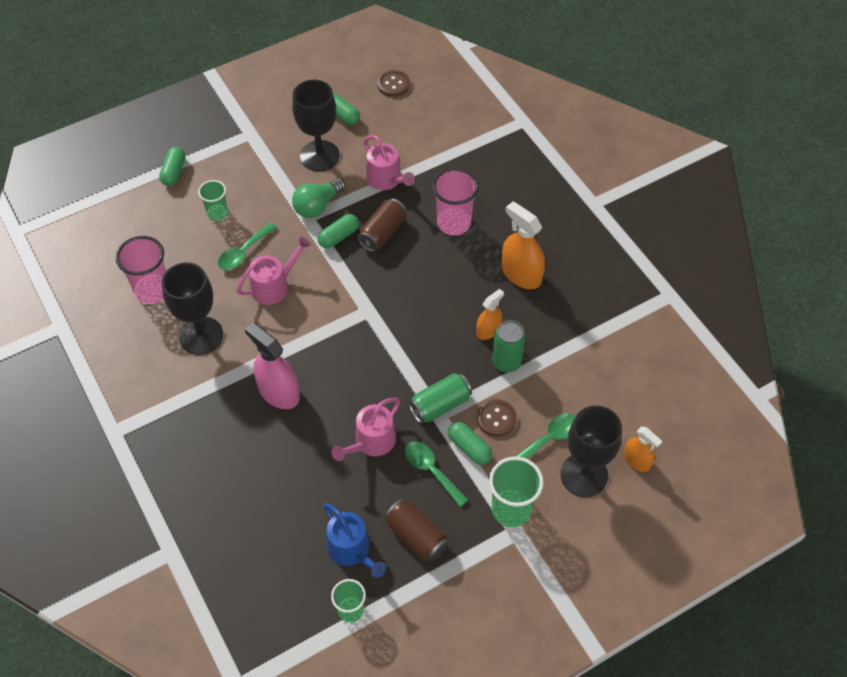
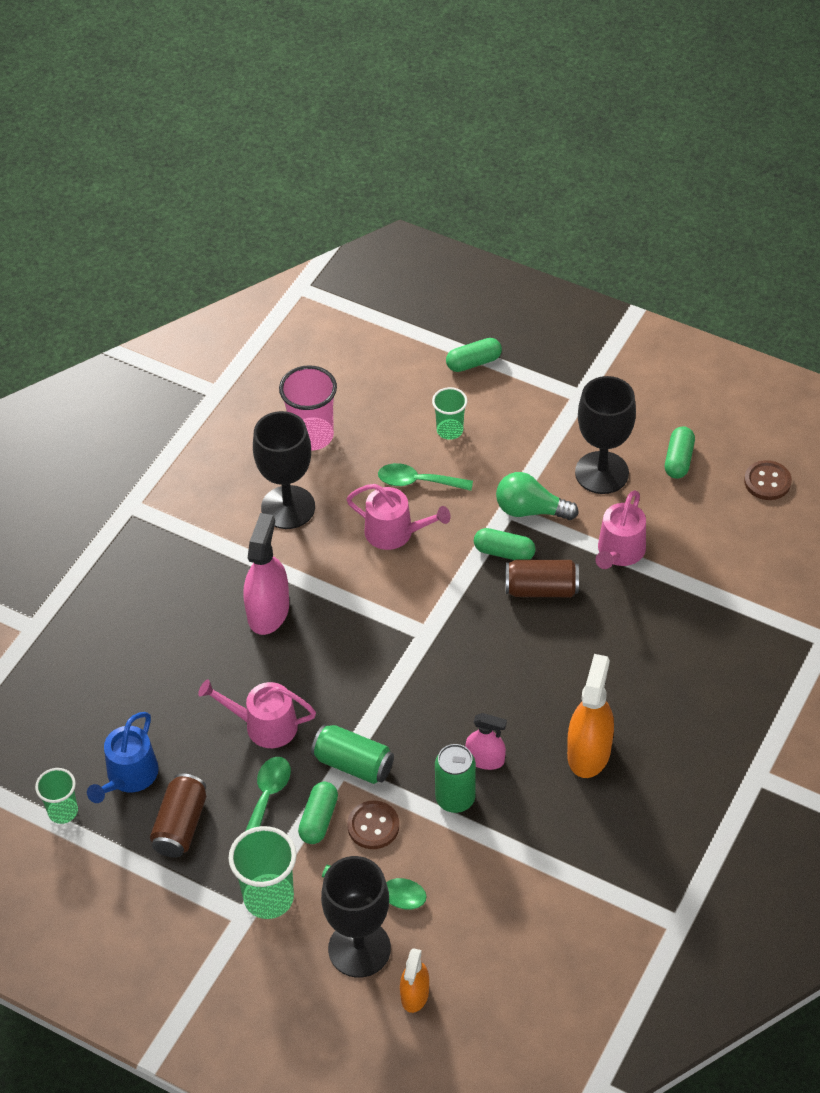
camera: 60 degrees right, 5 degrees down
(454, 223) = (609, 649): pink cup -> none
(488, 330) = (485, 759): orange spray bottle -> pink spray bottle

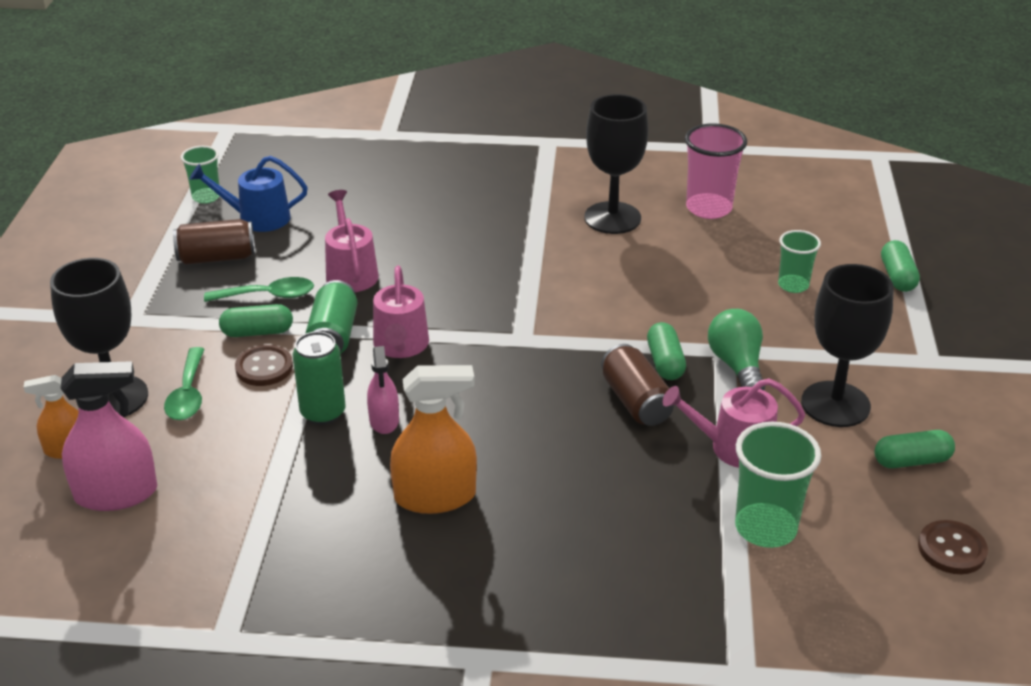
camera: 65 degrees right, 15 degrees down
(268, 611) = (483, 239): pink spray bottle -> pink spray bottle (116, 493)
(268, 898) = (155, 327): green cup -> green cup (765, 528)
(395, 532) = (633, 286): pink watering can -> pink watering can (401, 346)
(418, 482) = (709, 283): green spoon -> none
(473, 362) = (897, 277): green capsule -> green capsule turned 45 degrees clockwise

